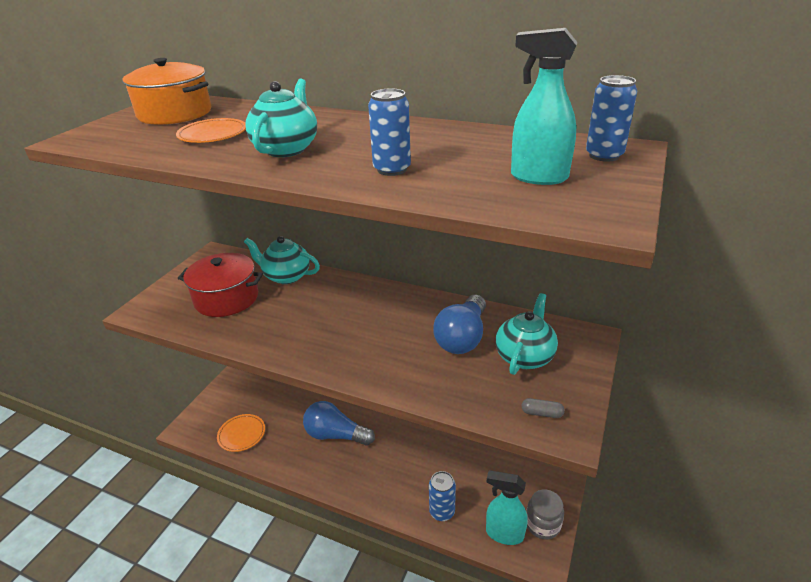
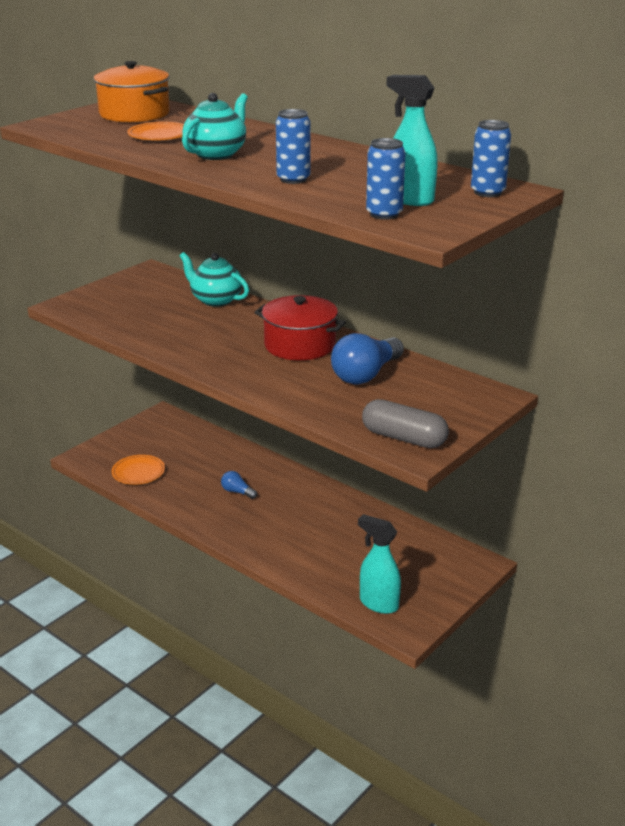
camera: 15 degrees right, 5 degrees down
(226, 298) = (149, 309): red pot -> red pot (300, 345)
(335, 435) = (237, 492): blue light bulb -> blue light bulb, size x0.49
(442, 512) = (321, 574): blue can -> blue can (384, 214)
(524, 356) = (418, 398): turquoise teapot -> none
(542, 413) = (404, 438): grey capsule -> grey capsule, size x2.20
(542, 524) = (424, 605): grey jar -> none

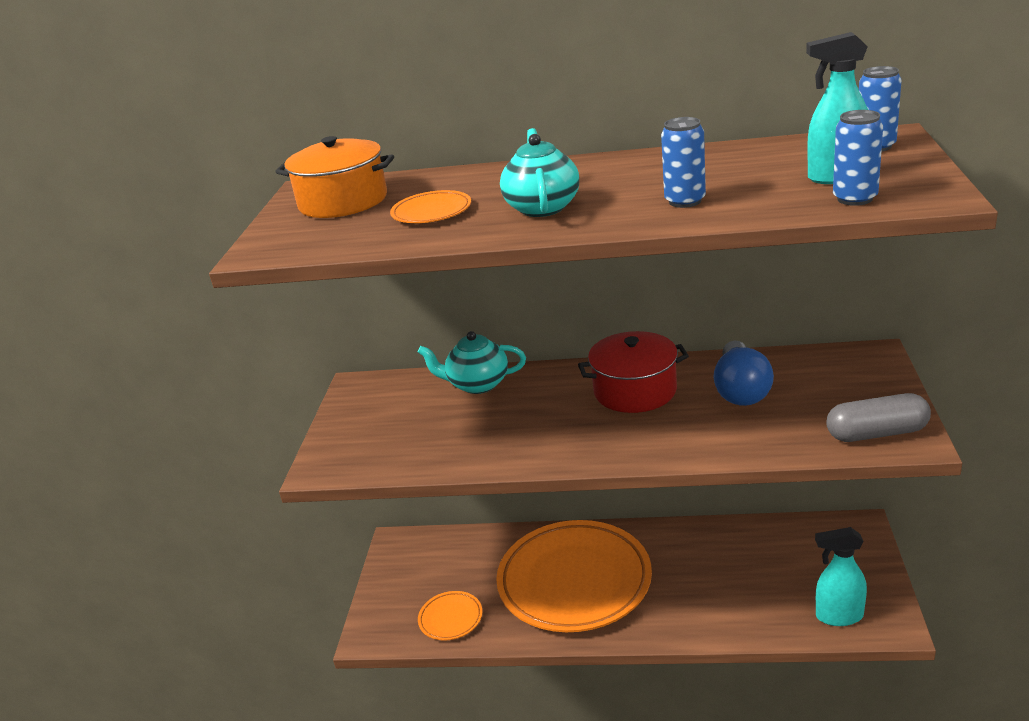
camera: 30 degrees left, 0 degrees up
(237, 492) = (574, 581): blue light bulb -> orange plate

